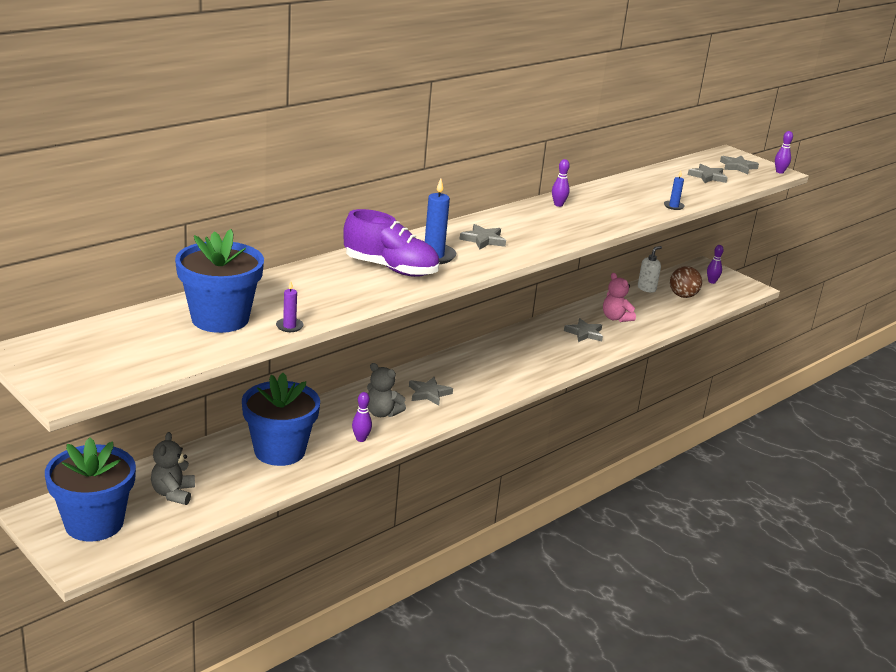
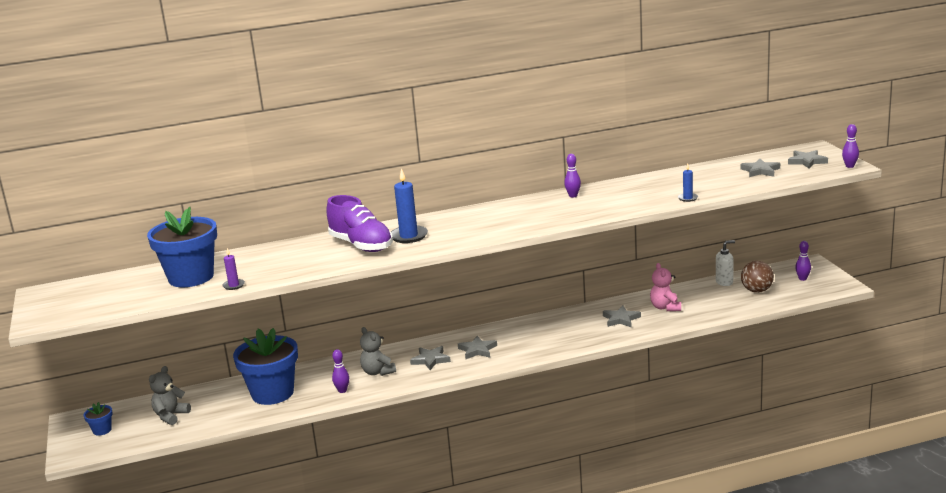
camera: 30 degrees right, 5 degrees down
(94, 523) = (102, 430): blue flower pot -> blue flower pot, size x0.42
(483, 240) = (467, 224): grey star -> grey star (477, 350)

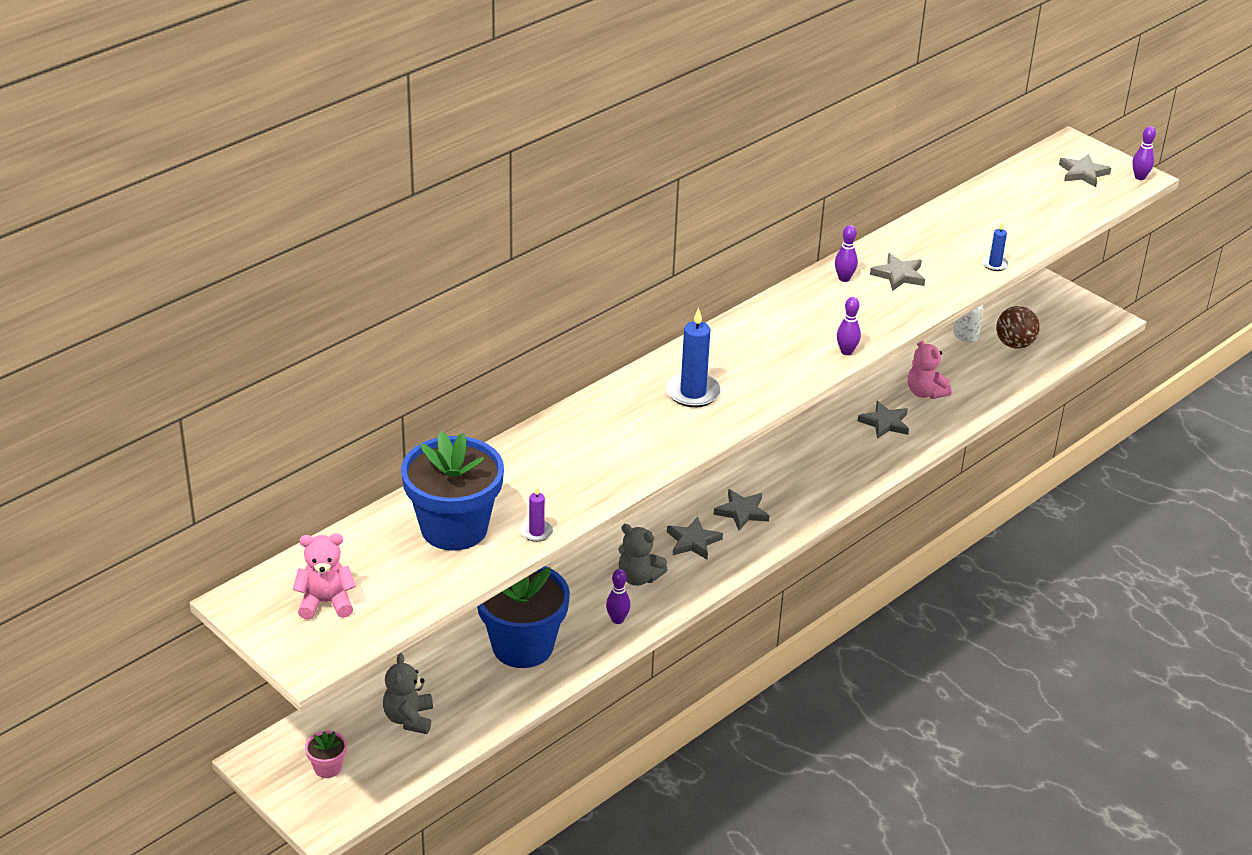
camera: 30 degrees left, 15 degrees up
(80, 299) = (326, 602): none -> pink teddy bear
(102, 430) = (327, 767): blue flower pot -> pink flower pot
(361, 245) = (643, 421): purple shoe -> none
(760, 171) = (1041, 198): grey star -> grey star (898, 275)
(802, 279) = (1054, 314): purple bowling pin -> purple bowling pin (846, 351)

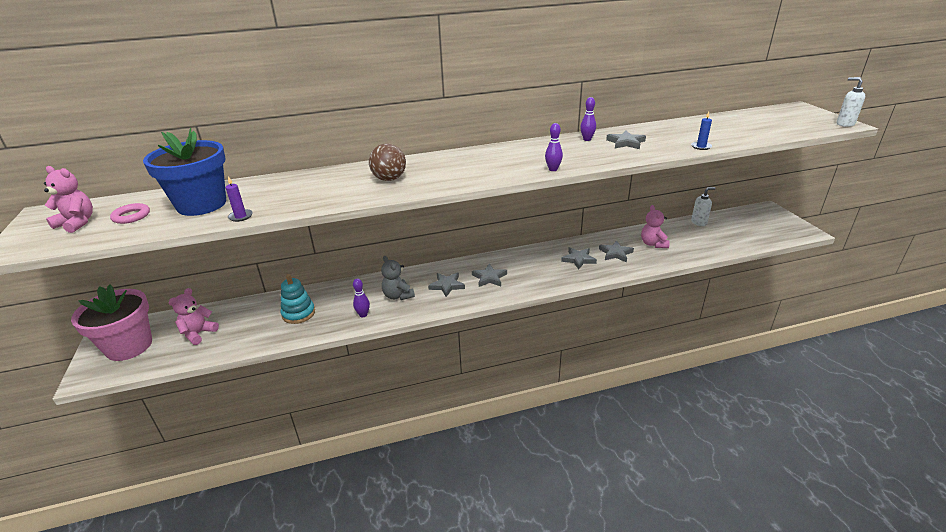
camera: 30 degrees right, 5 degrees down
(327, 767) = (129, 346): pink flower pot -> pink flower pot, size x2.37
(385, 572) = (131, 216): none -> pink ring
(409, 718) = (198, 333): grey teddy bear -> pink teddy bear
(522, 646) = (298, 313): blue flower pot -> turquoise stacking toy
(693, 392) = (430, 171): blue candle -> none
(1014, 344) = (730, 232): brown ball -> brown ball (389, 179)
(1083, 173) = (799, 118): grey star -> grey star (578, 259)
(1139, 177) = (845, 124): purple bowling pin -> white soap dispenser

